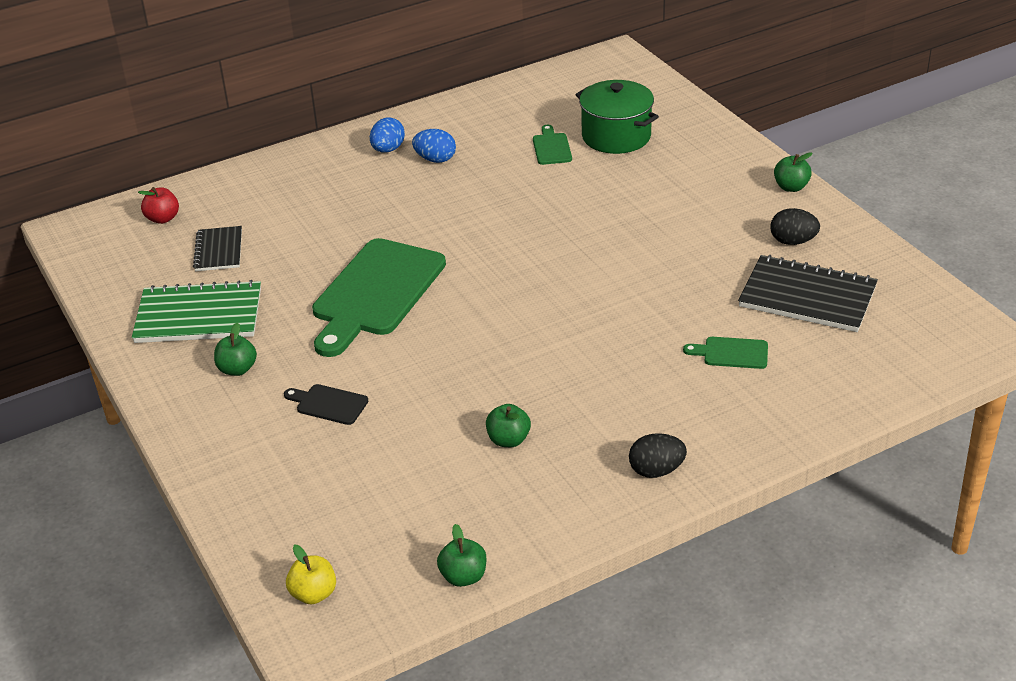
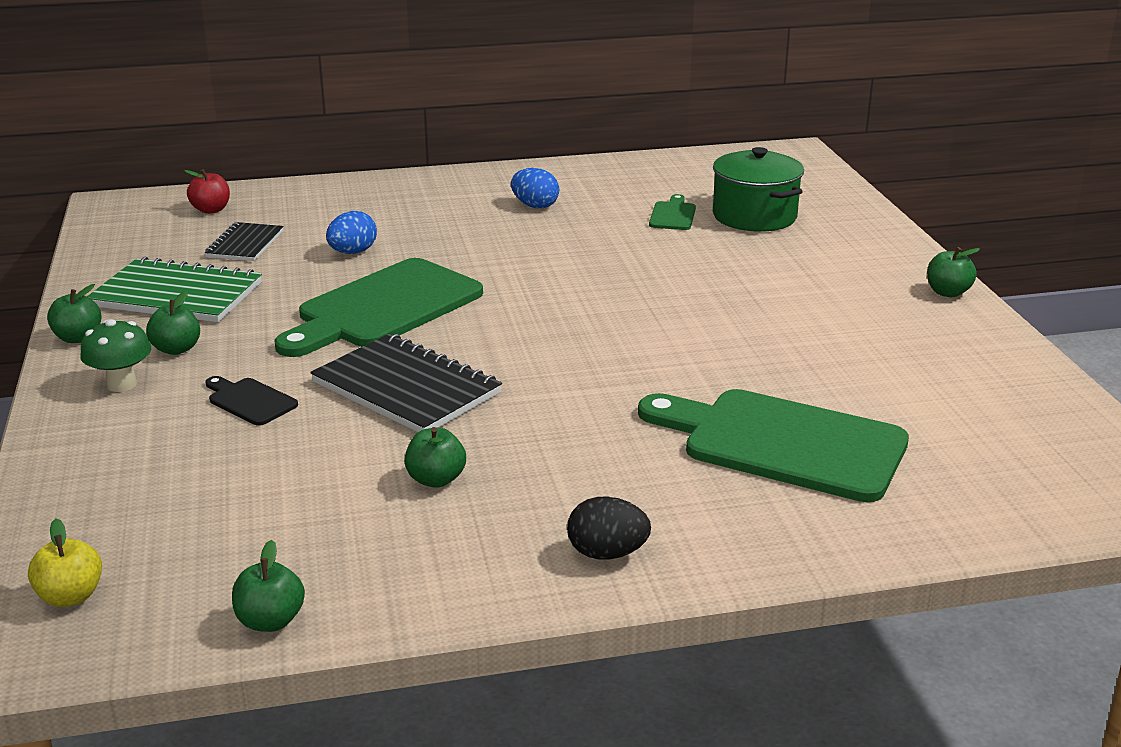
camera: 15 degrees right, 10 degrees down
(149, 376) = (78, 338): none -> green apple
(218, 412) = (122, 384): none -> green mushroom
(388, 149) = (489, 191): blue egg -> blue egg (352, 252)
(731, 353) = (783, 443): green cutting board -> green cutting board, size x2.32
(793, 241) = (924, 344): black egg -> none
(807, 297) = (917, 403): black notebook -> black notebook (406, 388)

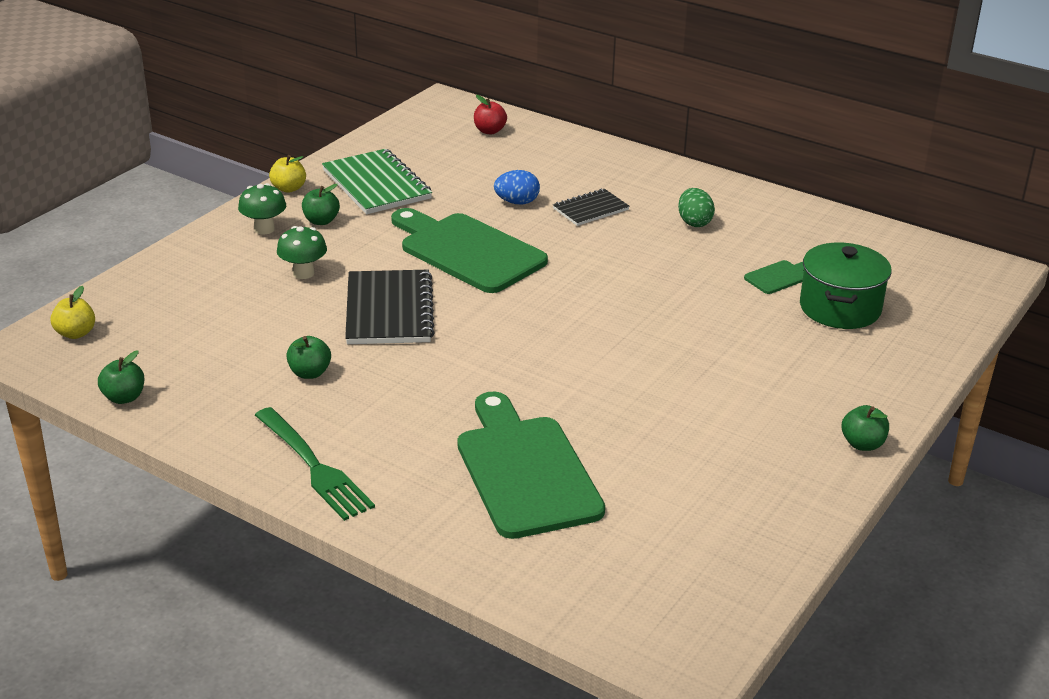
camera: 45 degrees right, 5 degrees up
(78, 338) = (289, 188): green apple -> yellow apple
(245, 244) = (467, 166): black notebook -> black notebook (590, 209)
(249, 401) = (303, 273): black cutting board -> green mushroom
(384, 308) = (467, 251): green cutting board -> green cutting board turned 45 degrees clockwise
(535, 206) = (694, 222): blue egg -> green egg
(607, 553) = (314, 466): black egg -> green fork

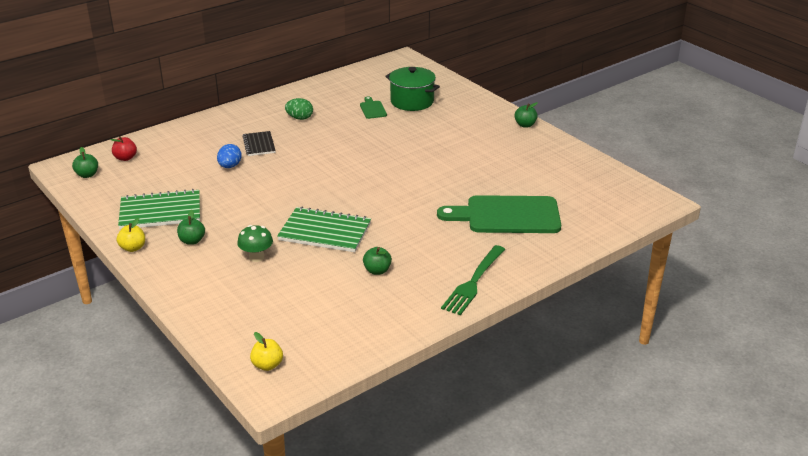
camera: 70 degrees left, 0 degrees up
(124, 397) = (363, 348): green apple -> green apple (87, 175)
(264, 229) = (183, 266): green mushroom -> none
(314, 466) = (473, 282): green fork -> green fork turned 135 degrees clockwise
(389, 310) = (325, 232): black notebook -> green notebook
(467, 251) = (275, 193): green cutting board -> none

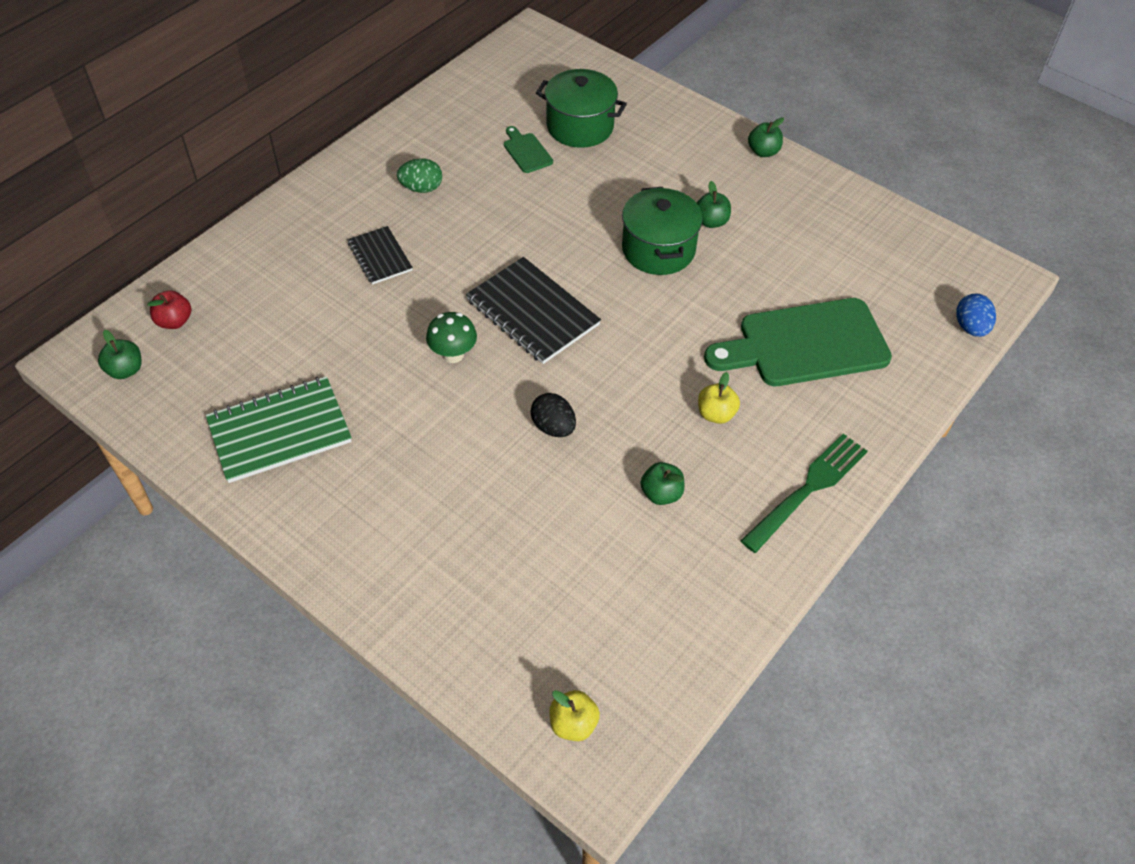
camera: 15 degrees left, 20 degrees up
(133, 248) = (266, 519): yellow apple -> yellow apple (716, 414)
(192, 241) = (355, 485): green apple -> green apple (711, 221)
(230, 166) = (352, 312): blue egg -> blue egg (970, 327)
(256, 257) = (470, 501): green mushroom -> green mushroom (453, 354)
(325, 232) = (553, 427): green notebook -> black egg
(339, 180) = (532, 313): none -> black notebook
(433, 161) = (658, 249): none -> green pot
(473, 282) = (807, 489): green fork -> green fork turned 150 degrees counterclockwise

